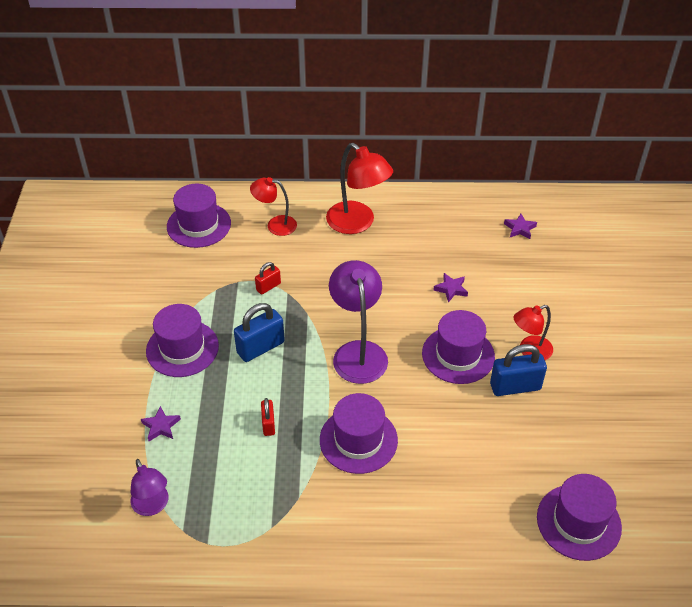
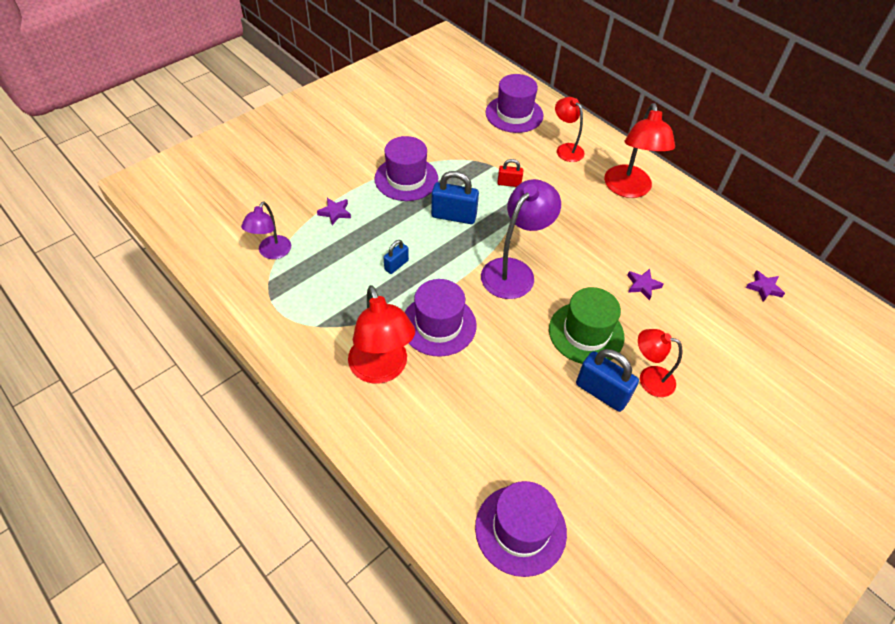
camera: 45 degrees right, 5 degrees up
(268, 424) = (396, 265): red padlock -> blue padlock
(362, 510) = (381, 370): none -> red lamp
(458, 355) = (586, 333): purple hat -> green hat

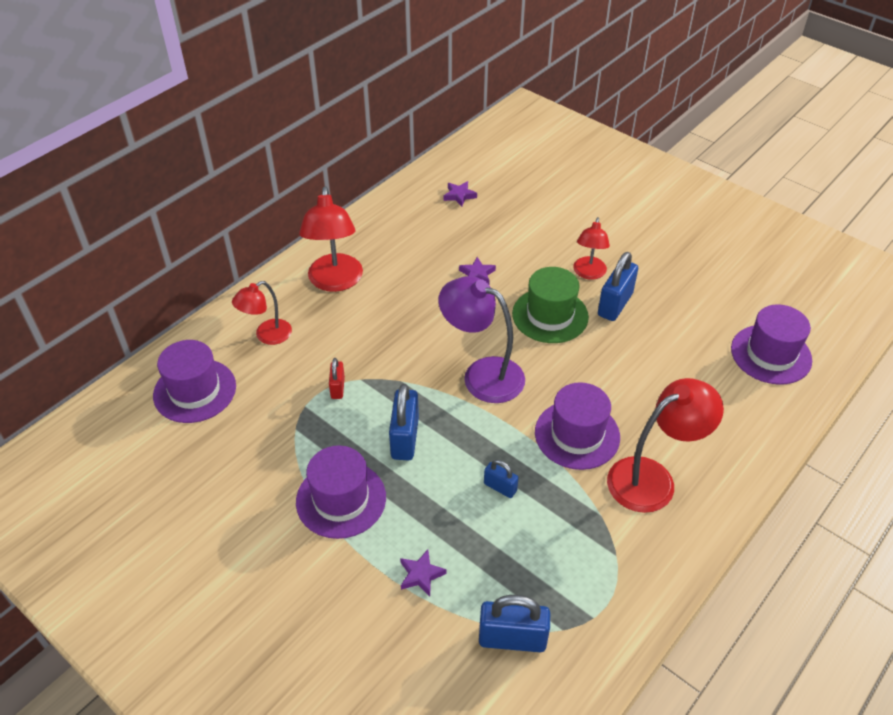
camera: 95 degrees left, 5 degrees down
(271, 252) = (512, 639): purple lamp -> blue padlock
(628, 189) = (335, 282): red lamp -> red lamp turned 90 degrees clockwise

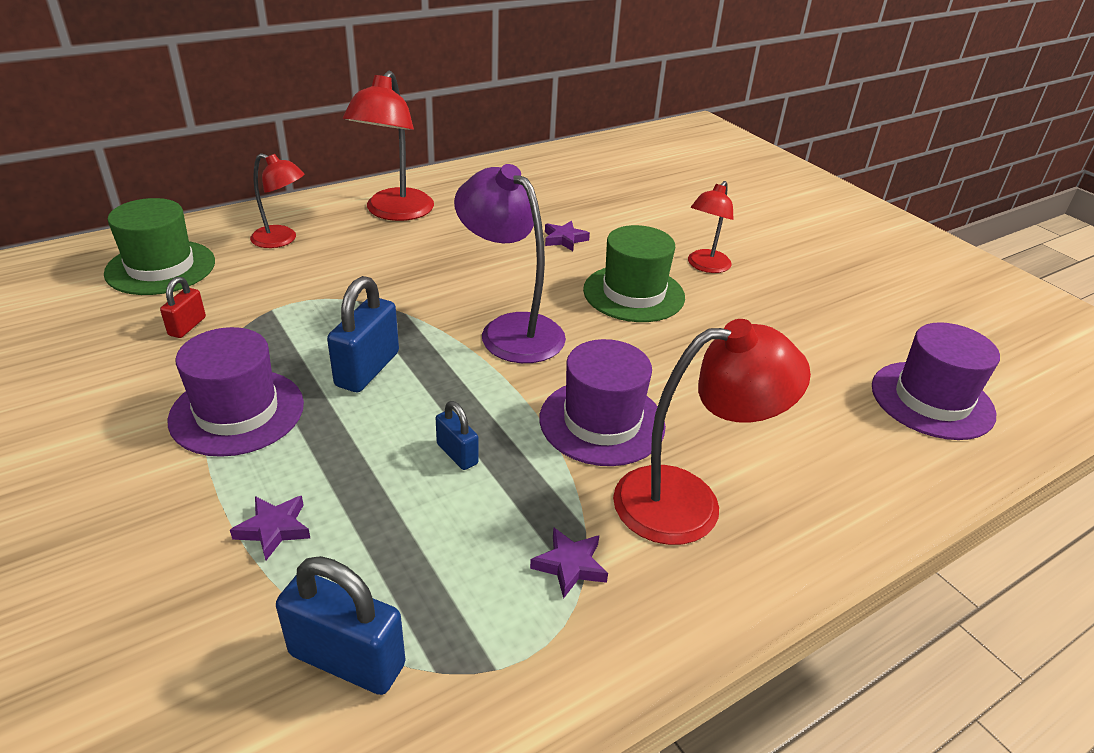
camera: 15 degrees right, 10 degrees down
(195, 391) = (161, 267): purple hat -> green hat
(267, 336) = (282, 240): red lamp -> red lamp turned 135 degrees counterclockwise
(337, 388) = (323, 302): red padlock -> red padlock (187, 326)
(459, 196) = (585, 174): purple star -> purple star (570, 565)
(615, 304) = (725, 301): blue padlock -> none

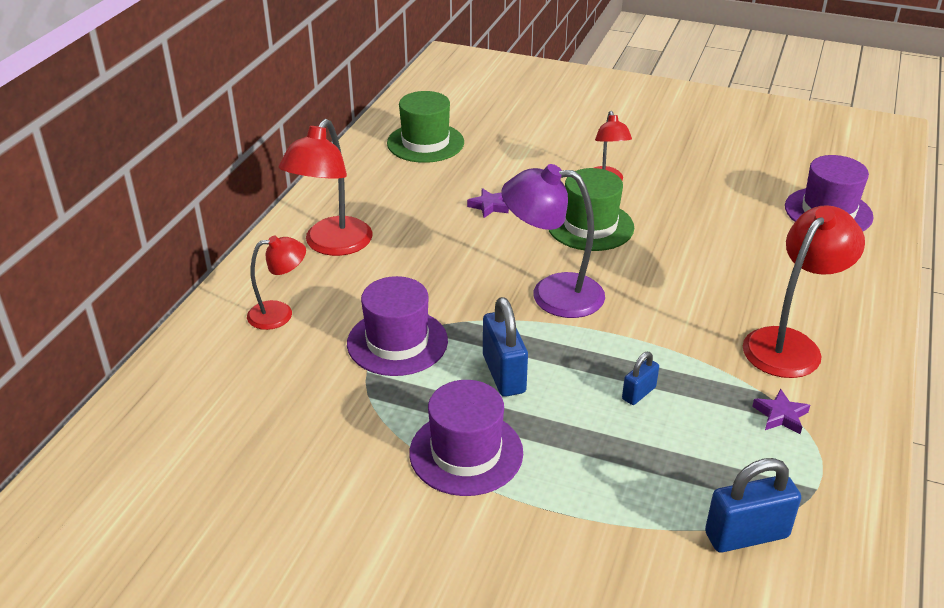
camera: 35 degrees left, 0 degrees up
(161, 267) = (219, 389): green hat -> green hat (425, 143)
(187, 326) = (326, 419): red padlock -> none
(274, 529) = (605, 502): purple star -> none
(394, 212) = (332, 245): red lamp -> red lamp turned 45 degrees clockwise
(457, 454) = (638, 393): blue padlock -> blue padlock turned 60 degrees counterclockwise
(602, 422) = (687, 324): purple hat -> purple hat (397, 342)

